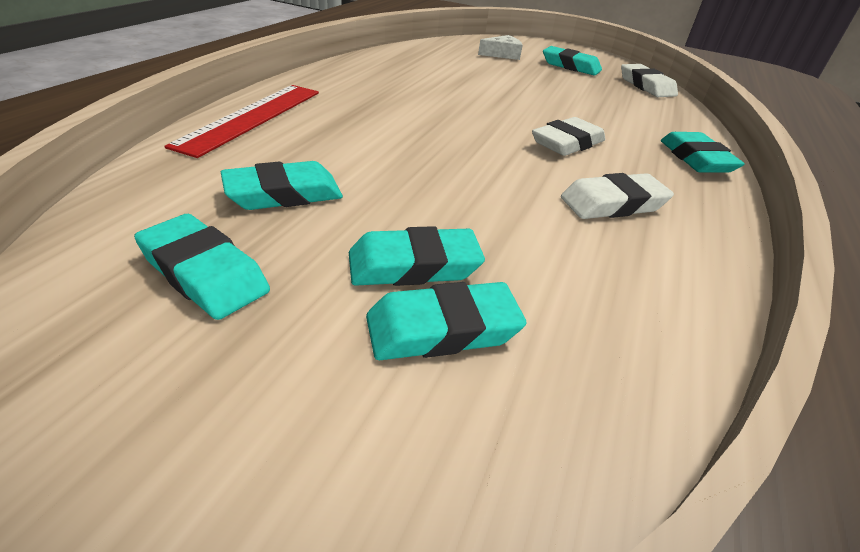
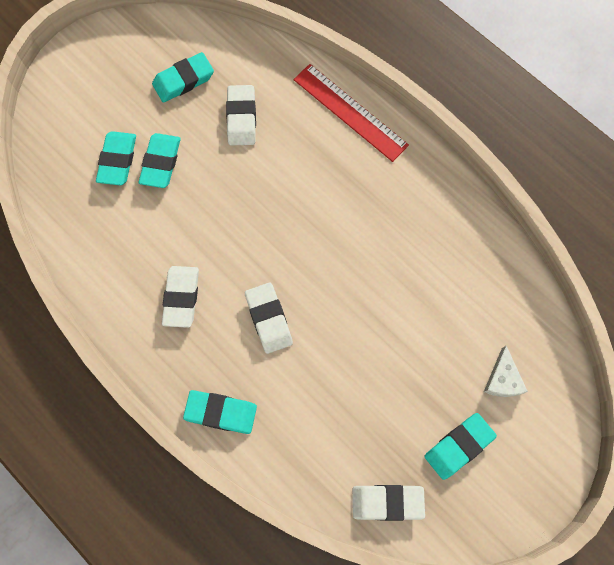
camera: 115 degrees right, 35 degrees up
(284, 194) = (241, 118): turquoise eraser -> white eraser

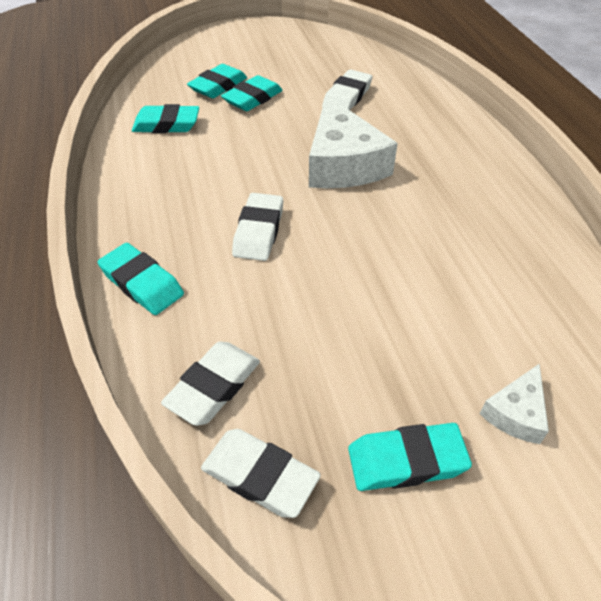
camera: 30 degrees right, 25 degrees down
(181, 297) = (188, 183): white eraser -> white eraser (213, 386)
(183, 80) = (314, 63): turquoise eraser -> turquoise eraser (166, 125)
(286, 209) = (343, 163): none -> white cheese
(350, 112) = (456, 124): red ruler -> none

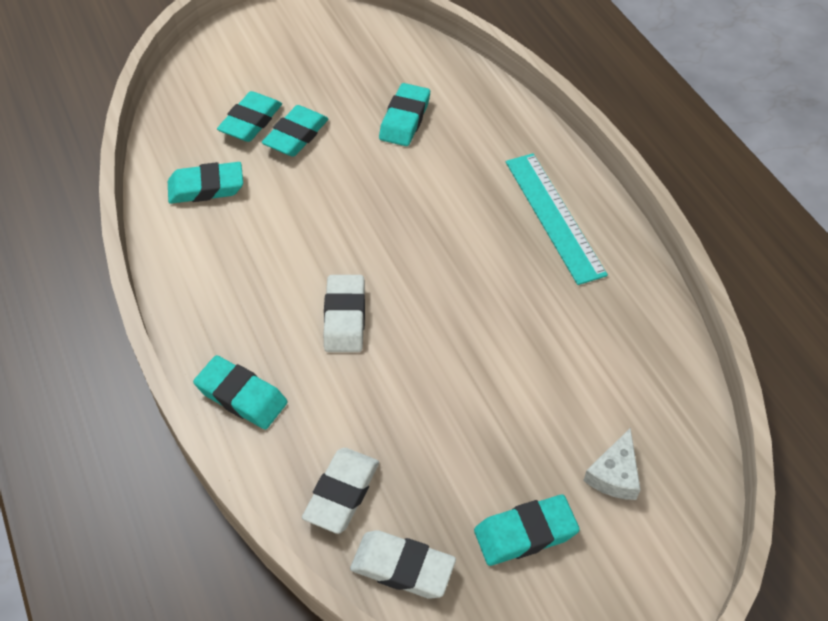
camera: 10 degrees left, 5 degrees up
(343, 163) = (416, 216): white cheese -> none
(347, 97) = (405, 119): white eraser -> turquoise eraser
(471, 176) = (554, 216): none -> turquoise ruler

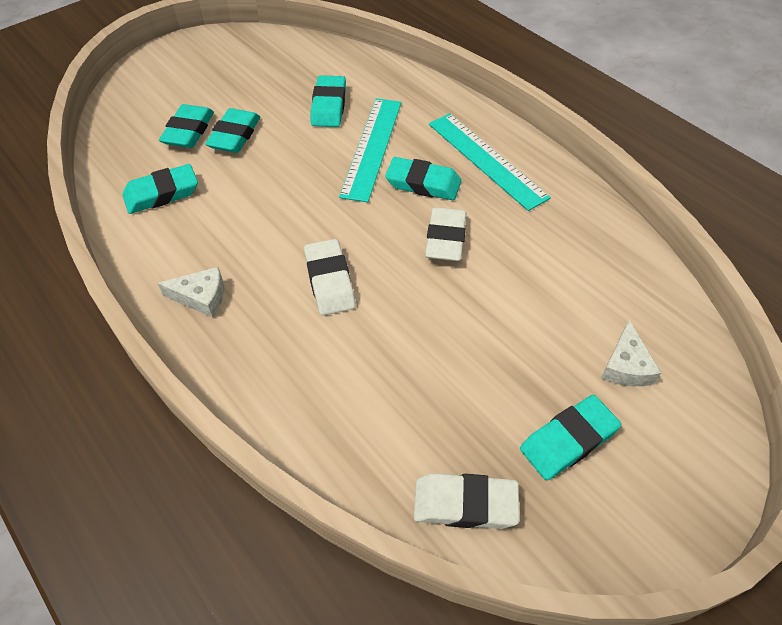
camera: 15 degrees left, 0 degrees up
(216, 306) = (201, 297): none -> white cheese
(241, 396) = (251, 375): turquoise eraser -> turquoise eraser (423, 183)
(341, 493) = (380, 445): white eraser -> white eraser (445, 239)
(435, 177) = (372, 147): none -> turquoise ruler

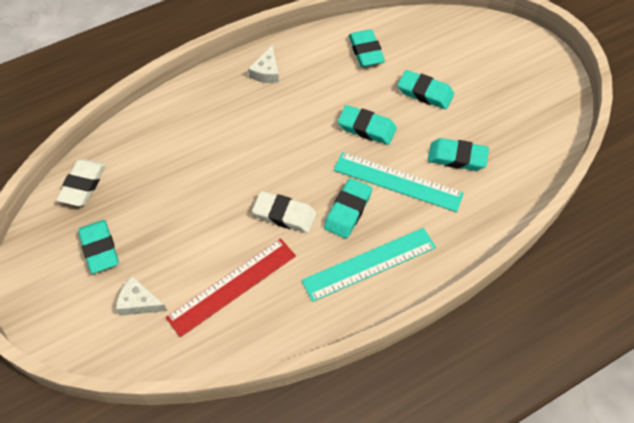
camera: 100 degrees right, 5 degrees up
(188, 131) = (434, 65): turquoise eraser -> turquoise eraser (366, 128)
(330, 281) = (262, 139): white eraser -> none
(561, 272) = (232, 286): none -> red ruler

